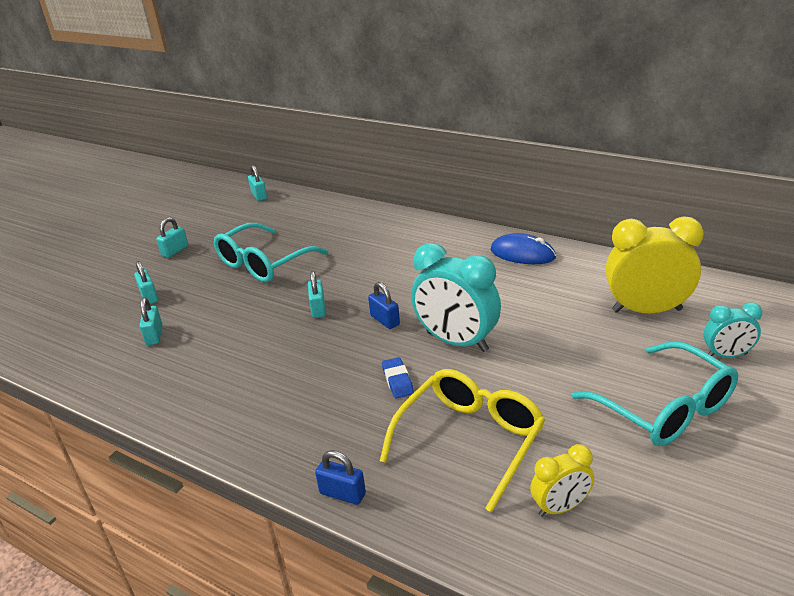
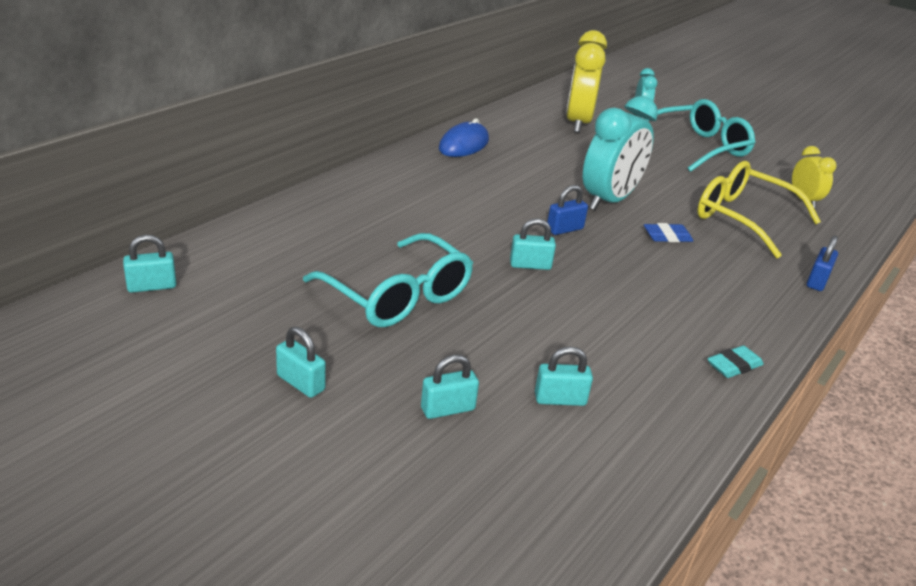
camera: 90 degrees left, 0 degrees up
(189, 418) = (734, 366): none -> turquoise eraser

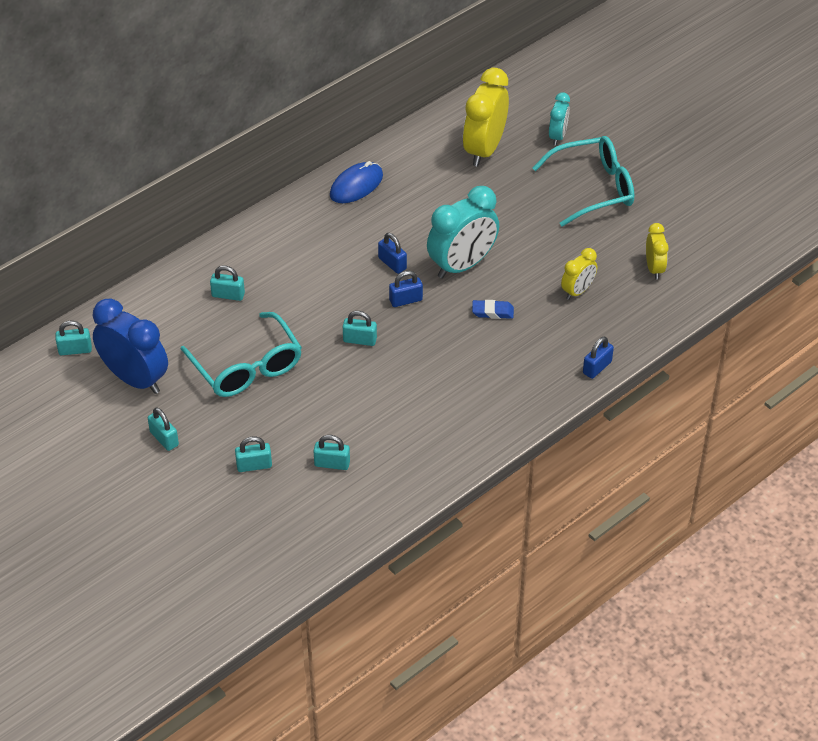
camera: 15 degrees right, 15 degrees up
(244, 314) = (135, 379): none -> blue clock
(351, 229) = (228, 295): none -> turquoise padlock
(532, 200) = (392, 263): none -> blue padlock
(734, 366) = (472, 445): turquoise eraser -> none
(743, 219) = (577, 291): yellow glasses -> yellow clock

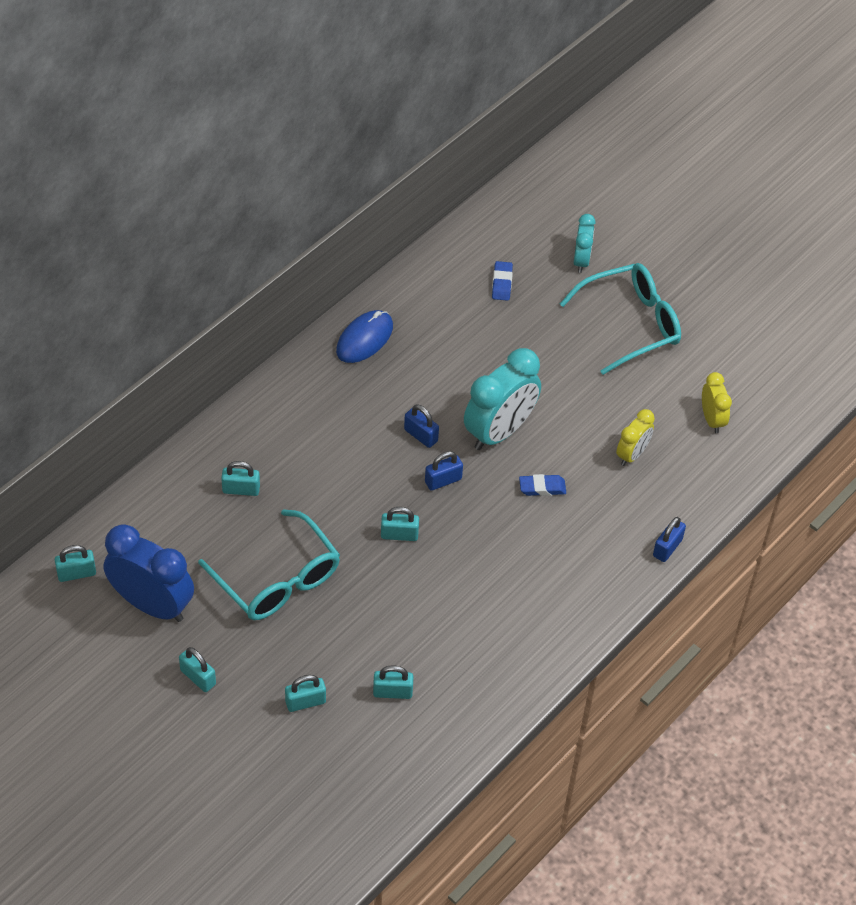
camera: 10 degrees left, 5 degrees up
(484, 150) = (502, 283): yellow clock -> blue eraser

